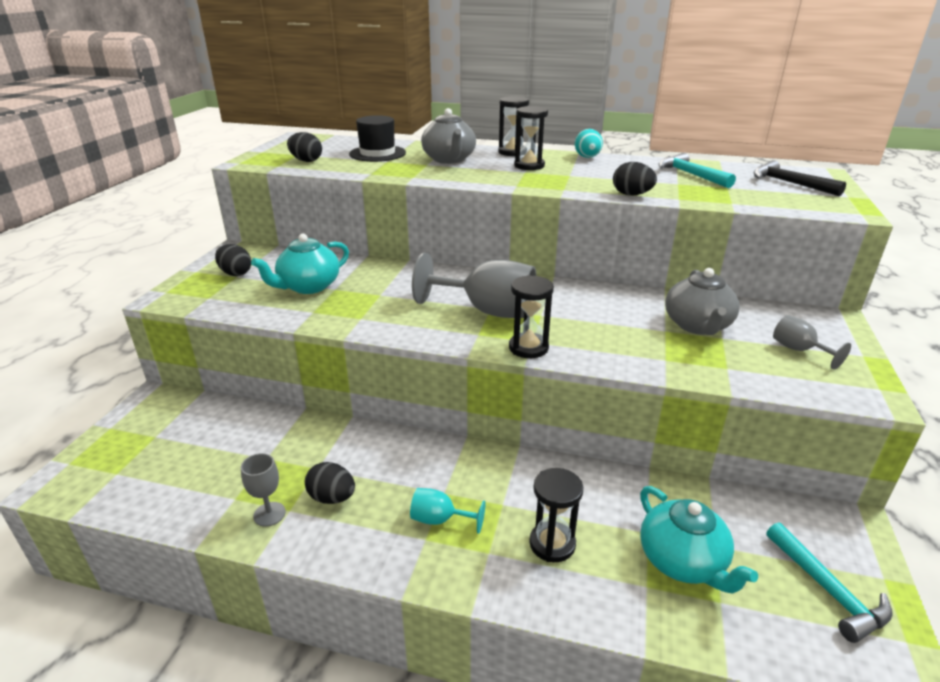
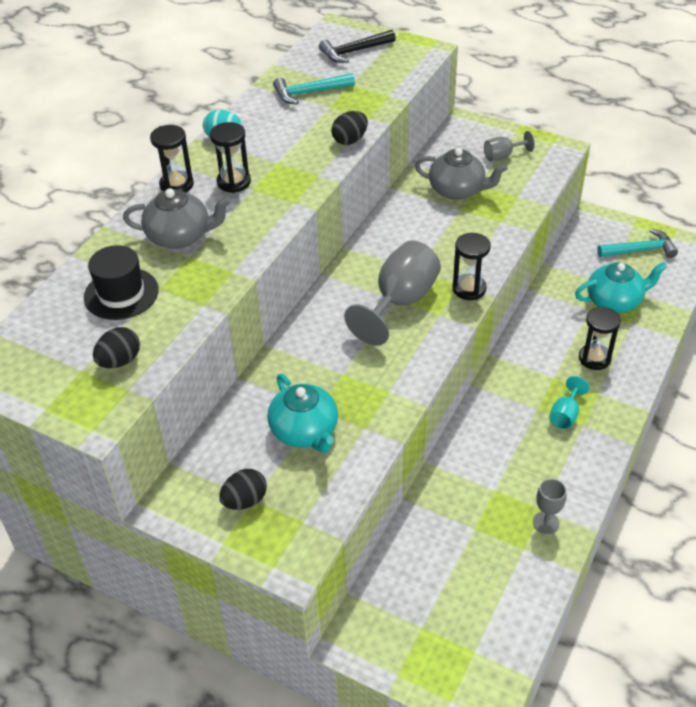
camera: 75 degrees left, 15 degrees up
(332, 497) = (532, 480): black egg -> none

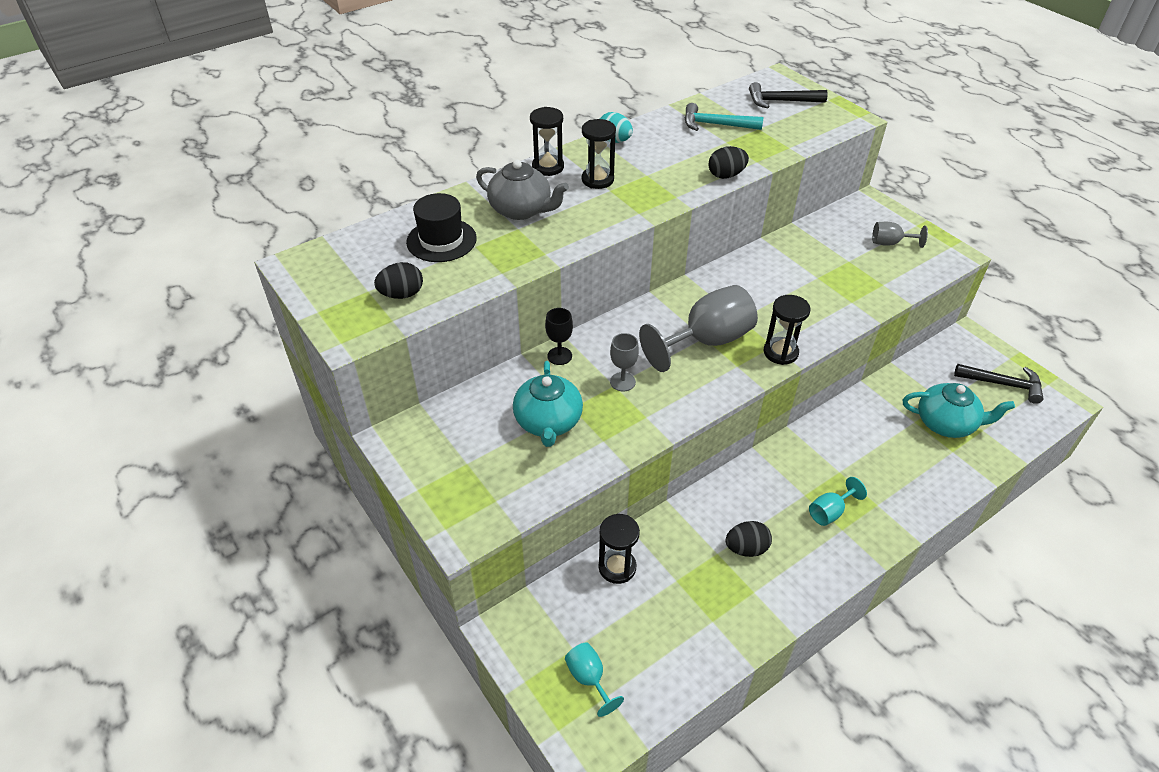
camera: 25 degrees right, 0 degrees up
(245, 500) = (459, 461): black egg -> black egg (746, 548)
(276, 366) = (559, 356): none -> black goblet
(451, 645) = (589, 678): none -> turquoise goblet
(457, 190) = (825, 260): grey teapot -> none
(546, 522) = (749, 606): grey goblet -> grey goblet (622, 382)
(594, 358) = (892, 470): black hourglass -> black hourglass (617, 567)
(640, 250) = (1003, 384): turquoise hammer -> black hammer

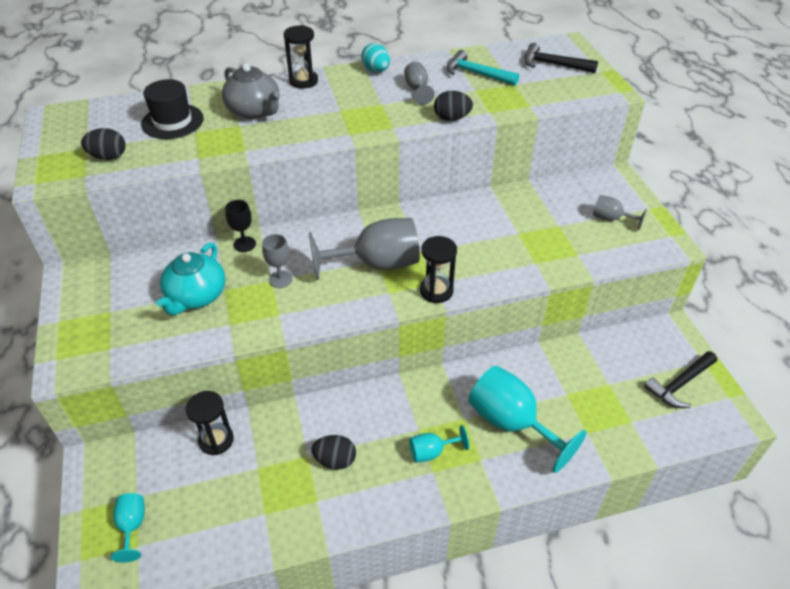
camera: 20 degrees right, 0 degrees up
(597, 180) = (336, 99): black hourglass -> none
(670, 153) = (417, 89): none -> grey goblet
(883, 463) = (511, 423): none -> turquoise goblet
(946, 423) = (597, 405): turquoise teapot -> none
(1003, 384) = (680, 384): black hammer -> black hammer turned 105 degrees clockwise

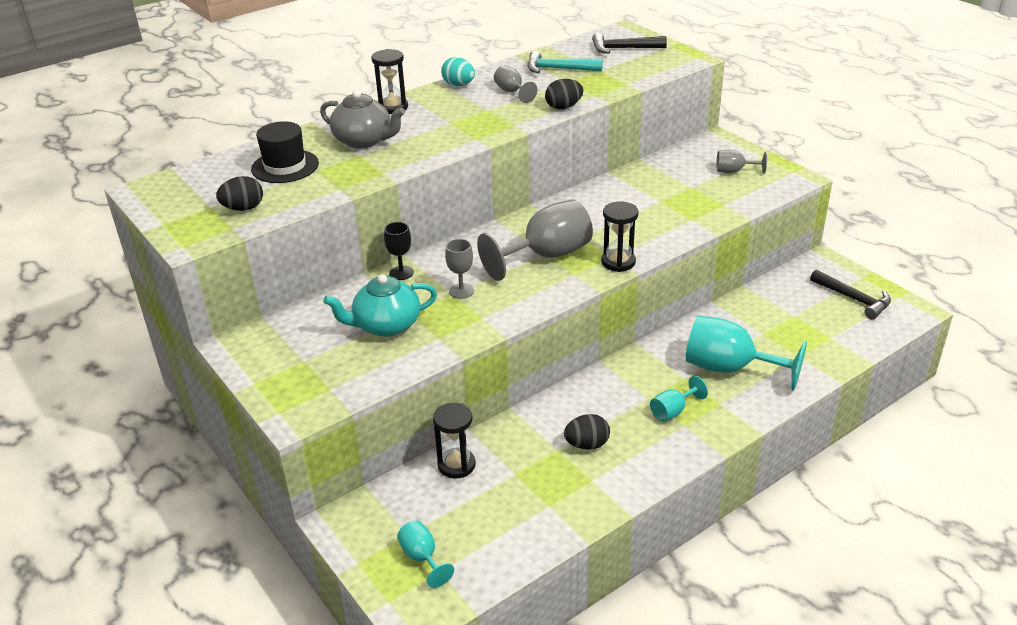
camera: 20 degrees left, 10 degrees down
(196, 296) = (386, 325): turquoise teapot -> turquoise teapot turned 75 degrees clockwise
(680, 384) = (853, 299): black hammer -> black hammer turned 75 degrees counterclockwise

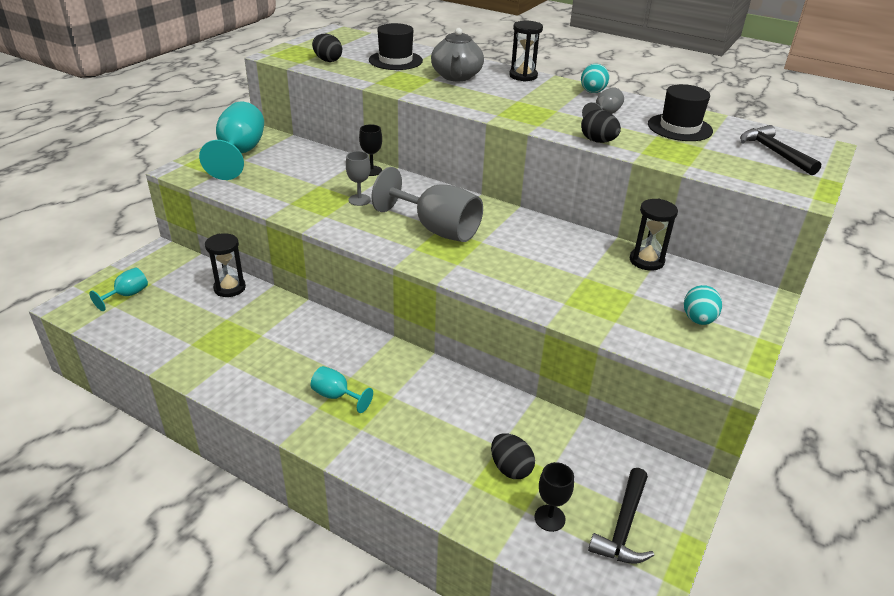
camera: 65 degrees right, 0 degrees up
(386, 325) = (298, 179): turquoise teapot -> none
(558, 69) = (679, 128): turquoise hammer -> black hat
(587, 444) = (272, 350): black egg -> black egg (510, 468)
(618, 262) = (450, 269): black hourglass -> black hourglass (646, 261)
(729, 368) = (422, 427): turquoise goblet -> turquoise goblet (239, 154)
(734, 171) = (698, 320): grey goblet -> turquoise egg
(840, 328) = (549, 518): none -> black goblet

